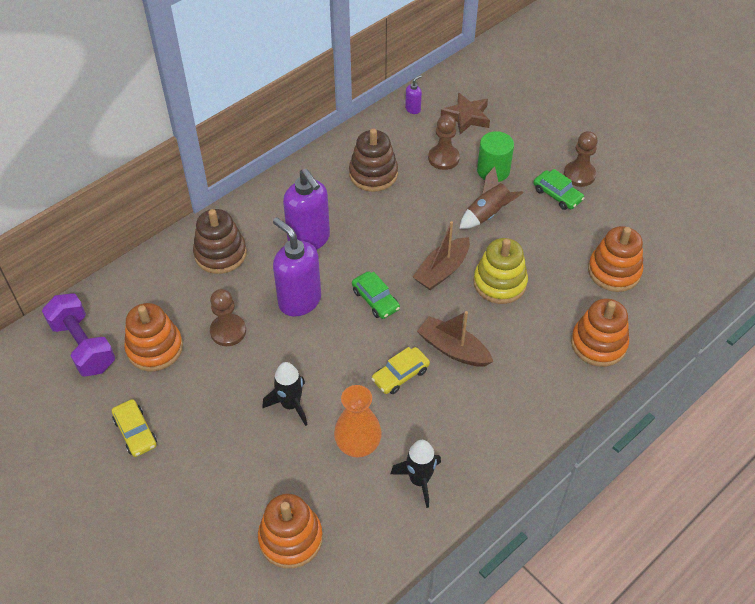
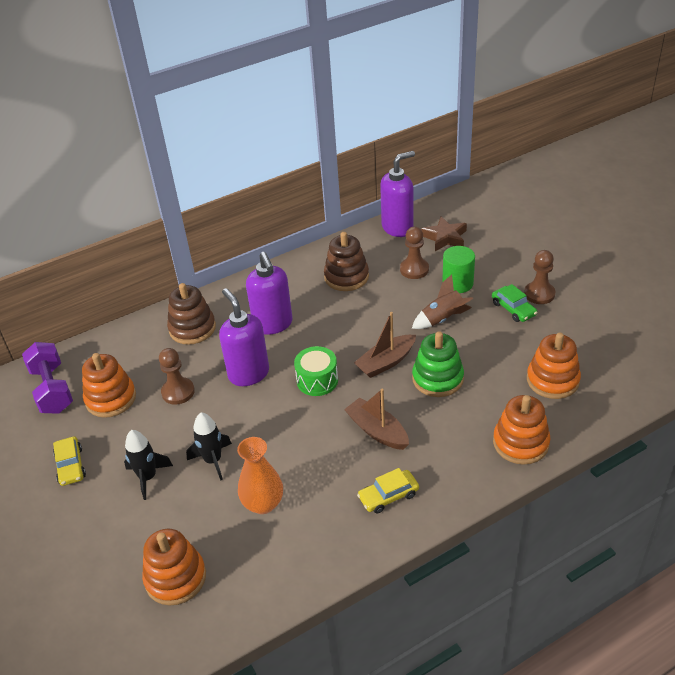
camera: 15 degrees right, 10 degrees down
(375, 300) = (317, 380): green car -> green drum
(400, 375) = (321, 447): yellow car -> yellow car (388, 496)
(413, 109) = (398, 228): purple soap dispenser -> purple soap dispenser, size x2.32
(419, 480) = (311, 543): black rocket -> black rocket (148, 477)
(499, 283) = (437, 378): yellow stacking toy -> green stacking toy

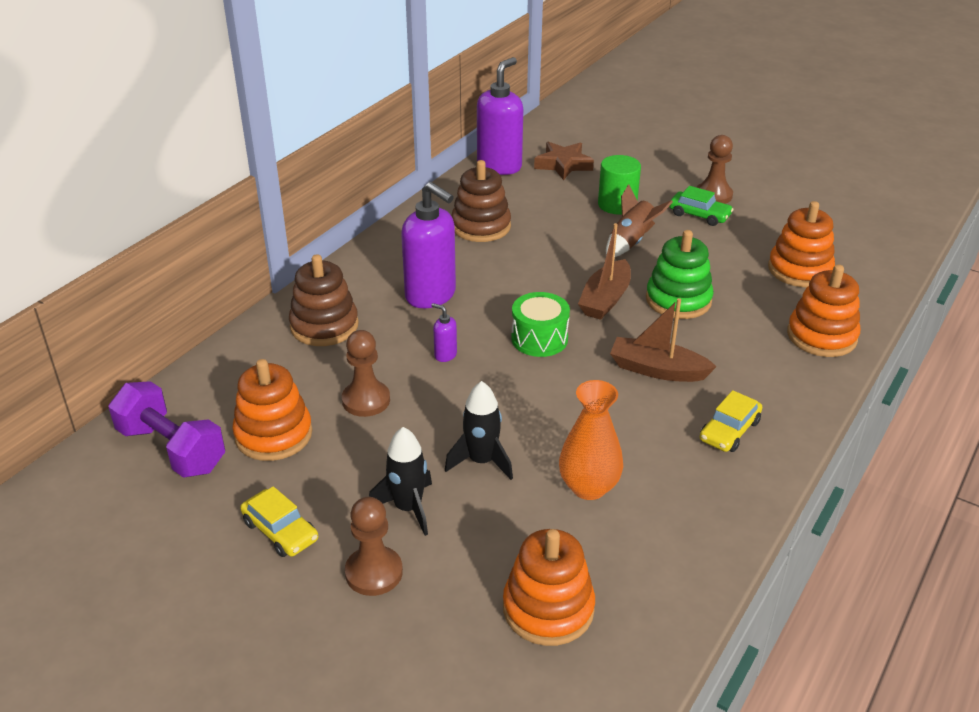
camera: 30 degrees left, 5 degrees down
(248, 374) = (445, 355): purple soap dispenser -> purple soap dispenser, size x0.43
(414, 269) = (555, 202): brown pawn -> brown pawn (374, 572)

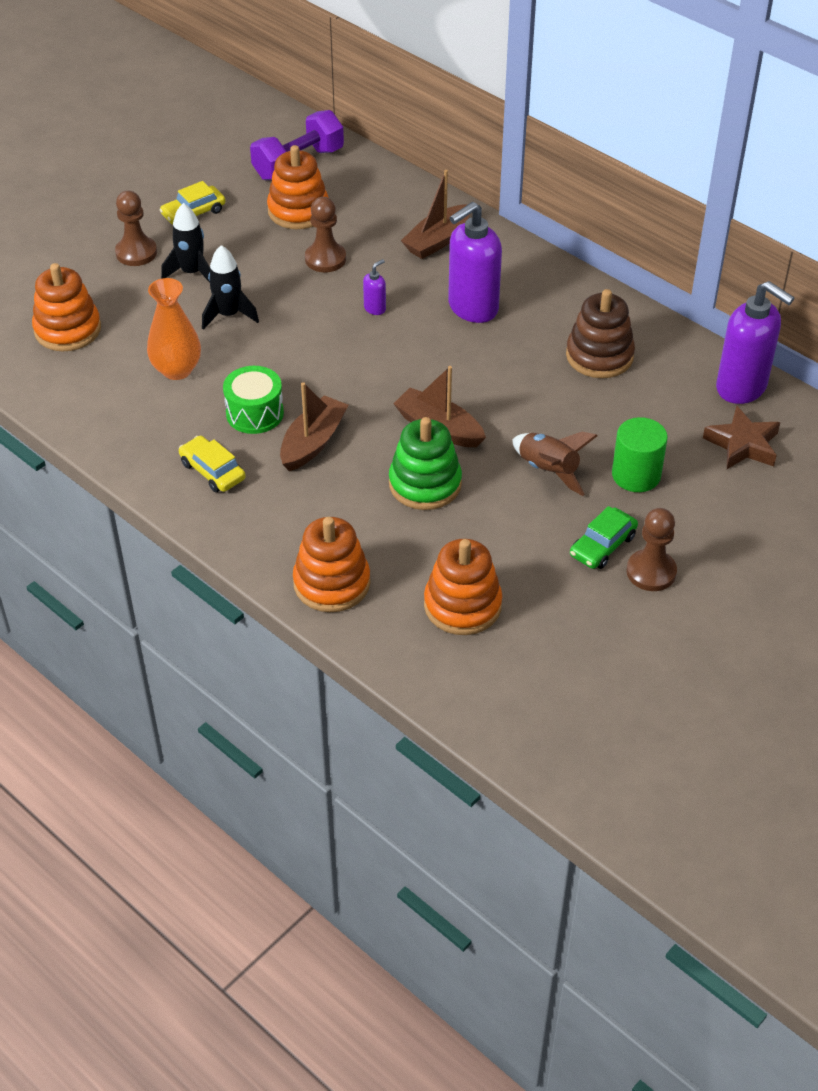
camera: 100 degrees right, 10 degrees up
(324, 326) = (438, 240): brown stacking toy -> brown boat
(539, 339) = (383, 371): green drum -> green drum (255, 413)

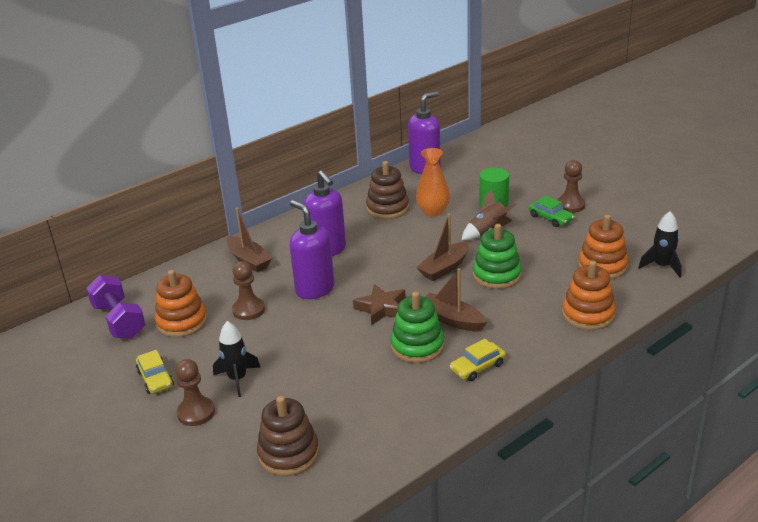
camera: 80 degrees left, 15 degrees down
(68, 330) = (288, 454): orange stacking toy -> brown stacking toy
(177, 370) = (359, 386): orange vase -> orange vase (433, 211)
(228, 315) = (299, 359): black rocket -> black rocket (662, 266)
(255, 413) = (417, 346): green drum -> green stacking toy
(375, 308) = (314, 289): purple soap dispenser -> purple soap dispenser, size x2.32
(743, 444) = (471, 172): brown star -> brown star (381, 308)

